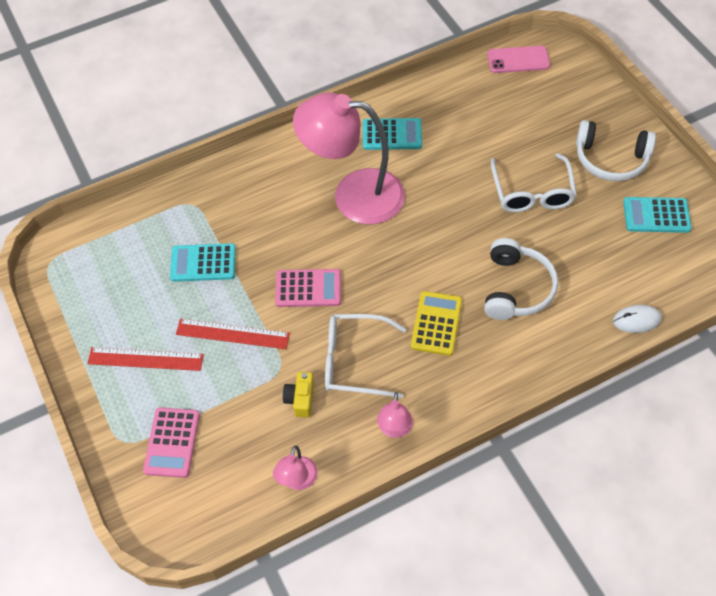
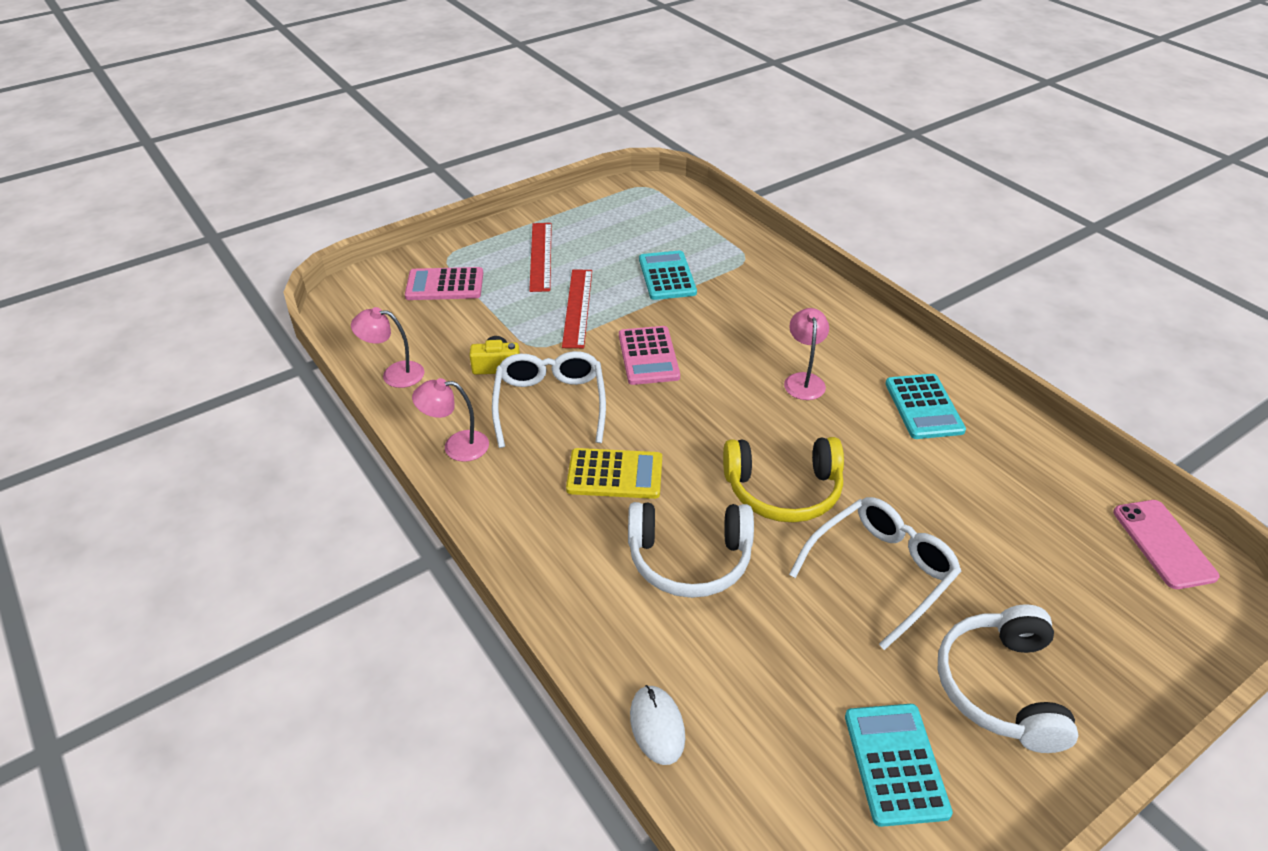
camera: 80 degrees right, 15 degrees down
(353, 195) = (803, 380): pink lamp -> pink lamp, size x0.43
(461, 227) = (783, 490): none -> yellow headphones
(532, 192) = (880, 572): white glasses -> white glasses turned 150 degrees clockwise

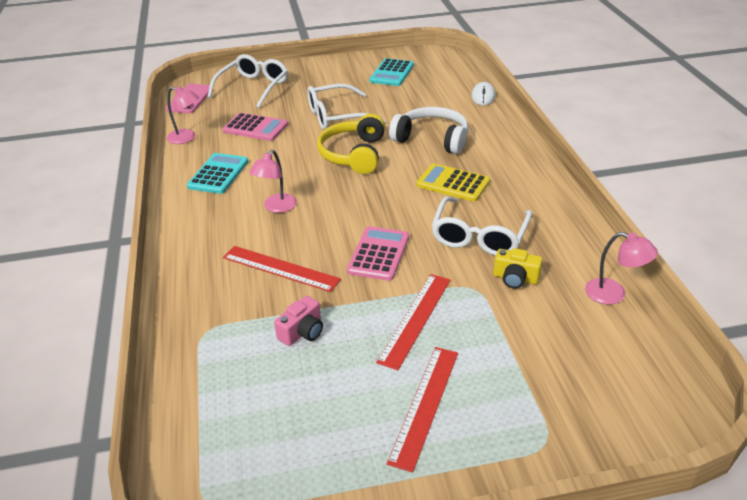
camera: 155 degrees left, 5 degrees down
(445, 285) = (554, 392): pink calculator -> pink calculator (255, 128)
(456, 446) = (562, 224): pink lamp -> pink lamp (186, 138)
(667, 276) = (302, 332): turquoise calculator -> pink camera
(733, 318) = (280, 268): none -> red ruler
(783, 490) = (353, 154): yellow headphones -> yellow headphones turned 105 degrees counterclockwise
(1000, 687) = (327, 80): white headphones -> none
(1104, 612) = (253, 88): none -> white glasses

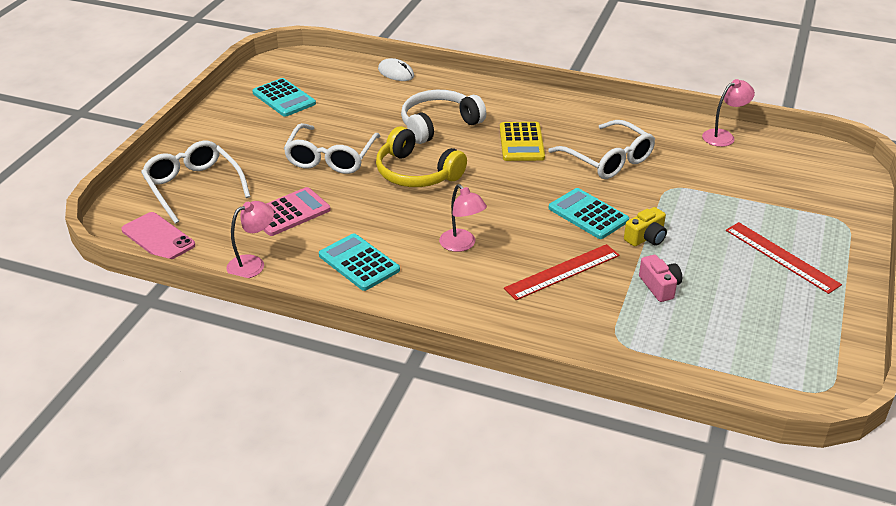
camera: 60 degrees left, 0 degrees up
(378, 254) = (588, 214): pink calculator -> turquoise calculator
(415, 319) = (686, 227): red ruler -> none
(453, 183) = (521, 142): yellow calculator -> yellow calculator turned 60 degrees counterclockwise
(515, 278) = (674, 166): yellow camera -> yellow camera (646, 238)

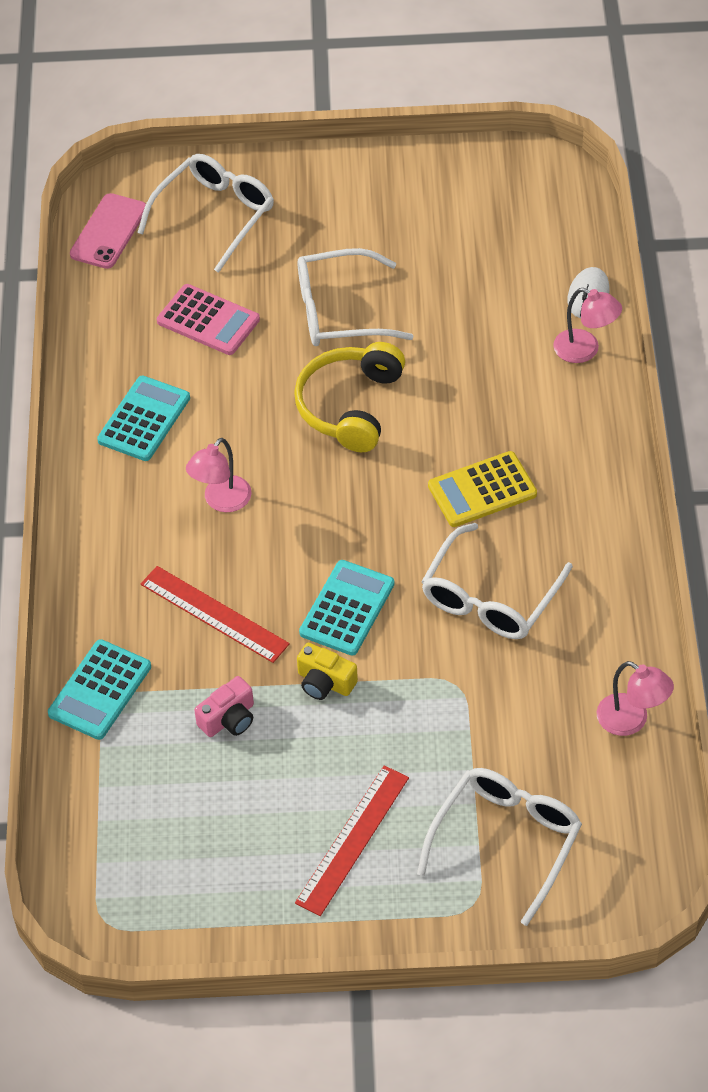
camera: 70 degrees right, 15 degrees up
(253, 264) = (100, 330): pink lamp -> pink lamp (585, 350)
(284, 98) = (452, 209): turquoise calculator -> turquoise calculator (100, 690)
(438, 125) = (477, 388): white headphones -> none
(799, 199) = (506, 842): none -> white glasses

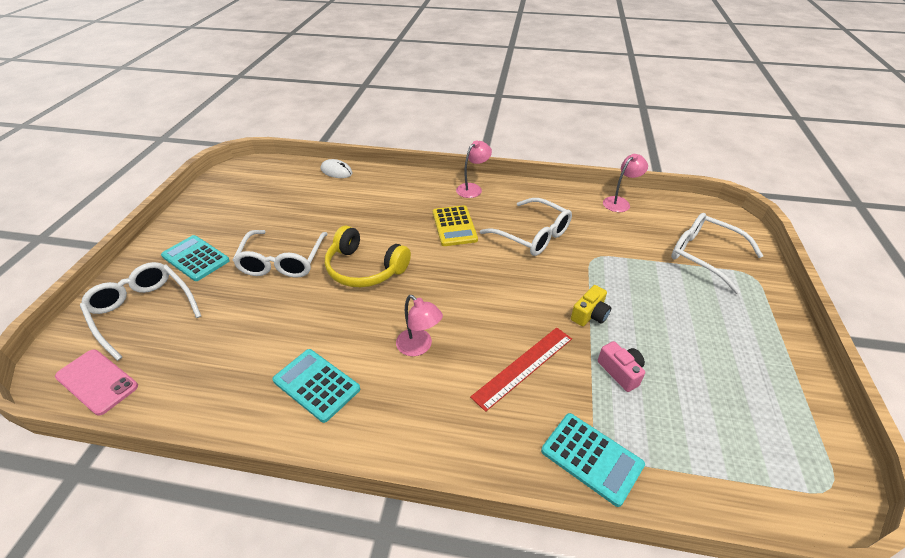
camera: 80 degrees left, 10 degrees down
(208, 320) = (242, 330): pink calculator -> none
(347, 608) = (530, 295): turquoise calculator -> turquoise calculator (195, 258)
(352, 839) = (716, 320): red ruler -> none
(585, 350) = (373, 178): pink lamp -> pink lamp (472, 188)

